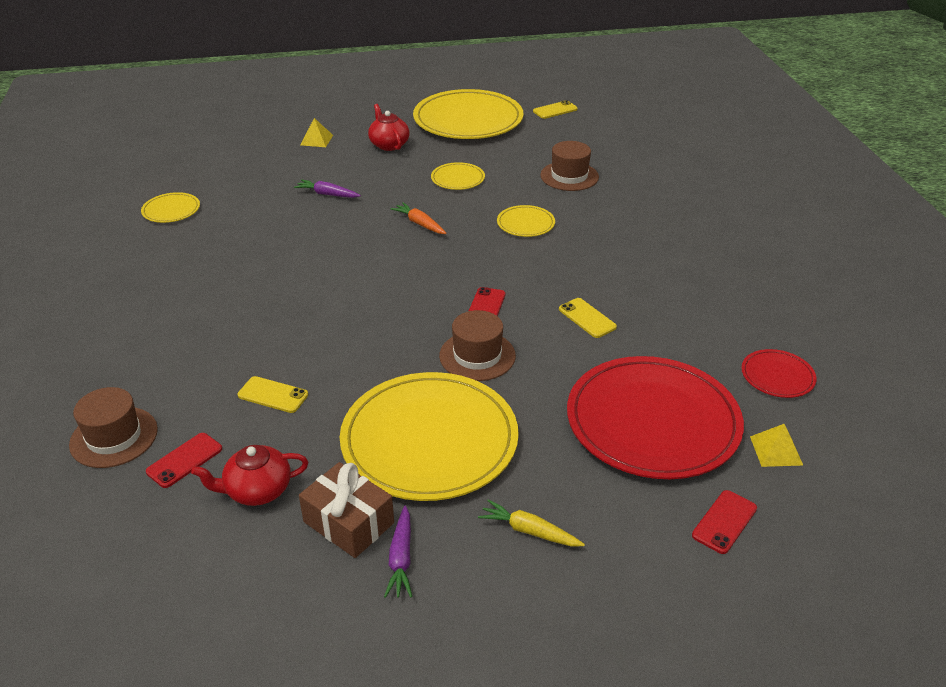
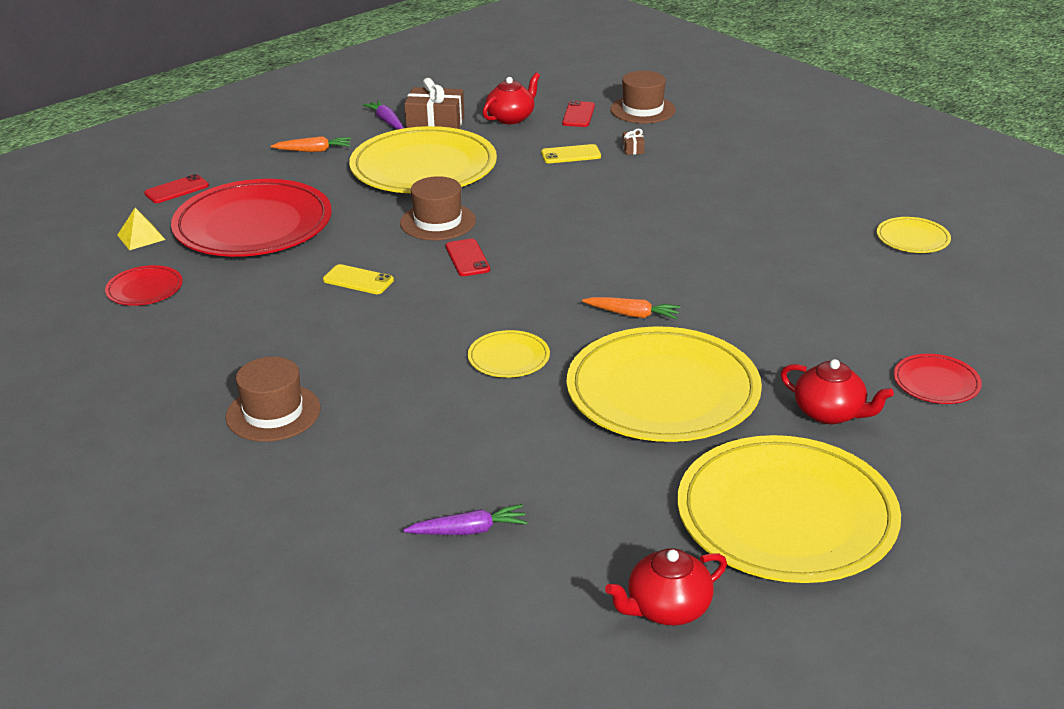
camera: 150 degrees right, 5 degrees down
(209, 378) = (633, 149): none -> brown gift
(316, 140) = (936, 382): yellow pyramid -> red plate
(327, 194) = (787, 312): purple carrot -> purple carrot (468, 530)
(458, 179) = (663, 391): yellow plate -> yellow plate, size x2.26
(529, 531) = (313, 150): yellow carrot -> orange carrot
(555, 110) = (667, 608): yellow phone -> red teapot
(569, 176) = (513, 454): brown hat -> brown hat (273, 413)
(724, 522) = (177, 190): red phone -> red phone turned 45 degrees clockwise

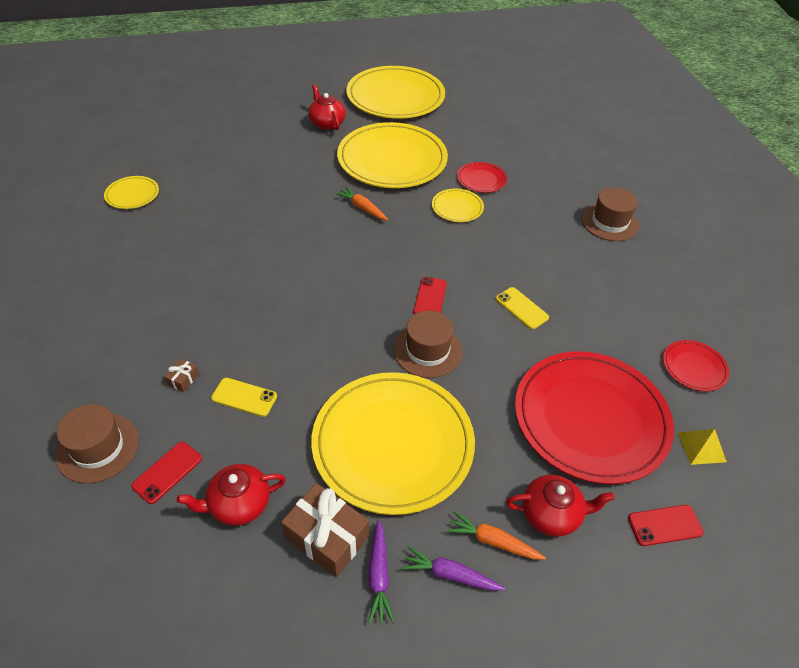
camera: 155 degrees left, 15 degrees up
(468, 530) = (532, 134): purple carrot -> purple carrot (450, 574)
(667, 608) = (471, 87): red teapot -> red teapot (551, 514)
(936, 382) = (260, 118): red plate -> red plate (481, 179)

